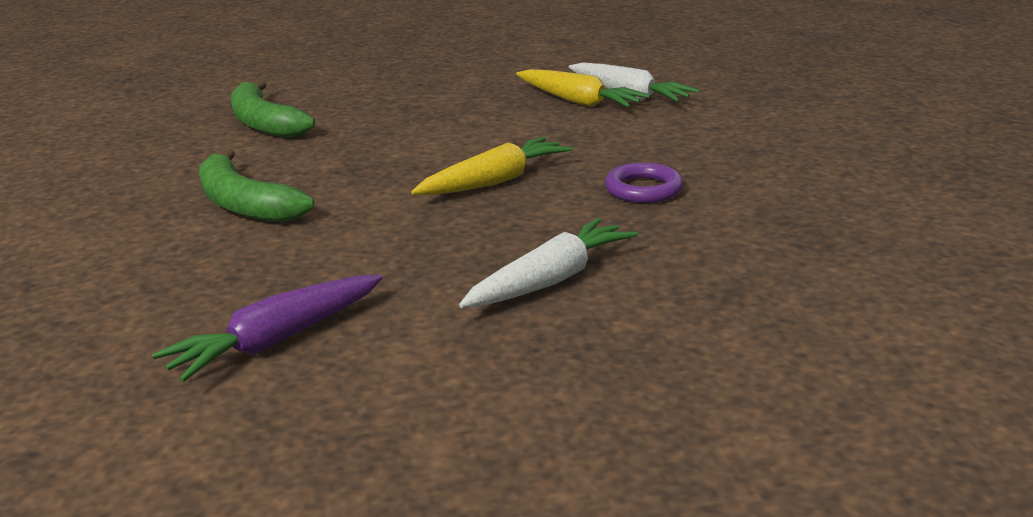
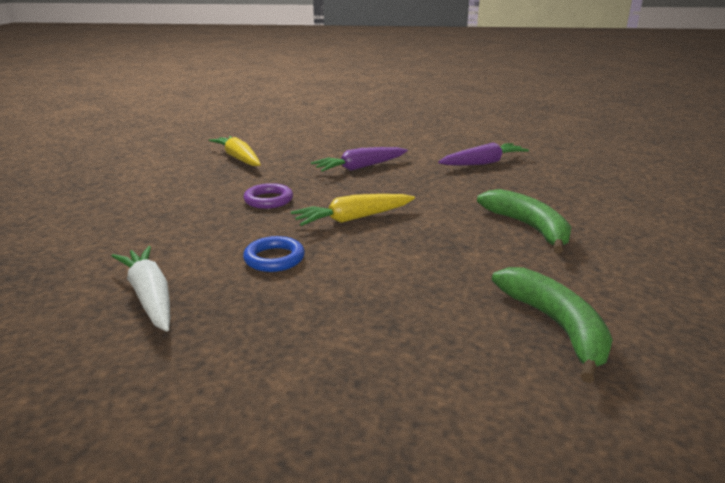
camera: 165 degrees left, 0 degrees up
(551, 131) = (274, 258): none -> blue ring
(551, 280) = (360, 167): white carrot -> purple carrot
(579, 101) = (208, 295): yellow carrot -> yellow carrot (238, 158)

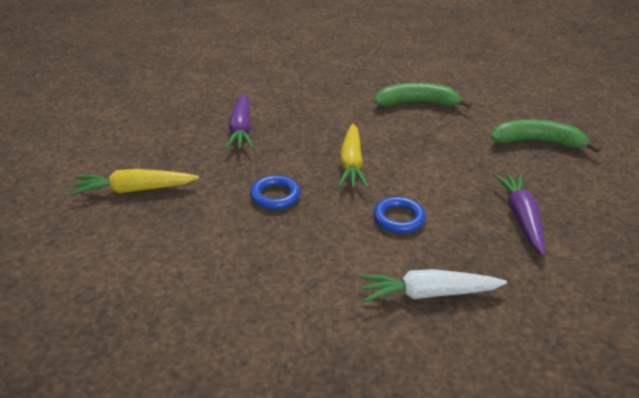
camera: 65 degrees left, 10 degrees up
(268, 200) = (275, 196): purple ring -> blue ring
(483, 163) = (289, 75): purple carrot -> purple carrot (521, 218)

